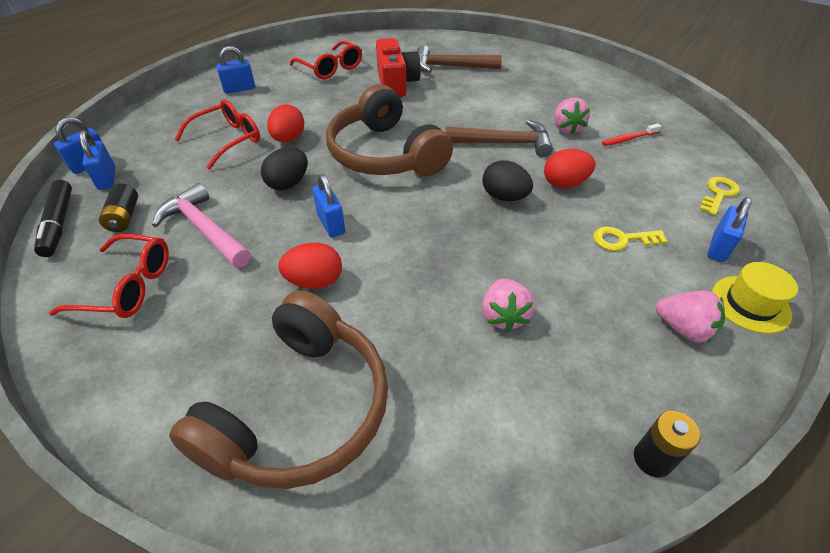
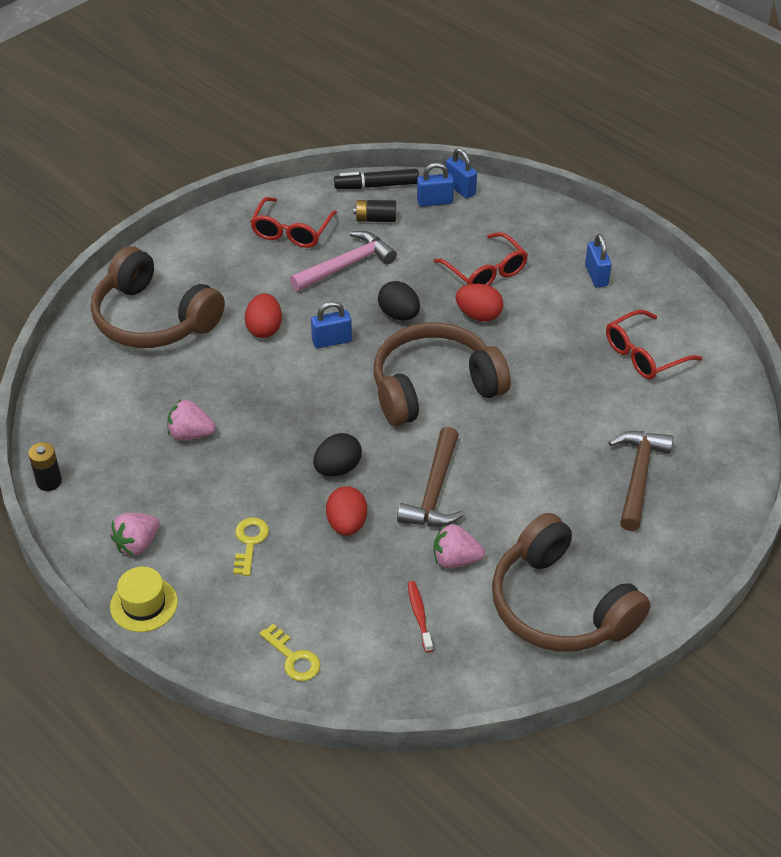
camera: 100 degrees right, 0 degrees up
(396, 83) = (594, 414): red camera -> none
(577, 87) = (560, 605): none -> brown headphones
(718, 247) = (216, 615): blue padlock -> none

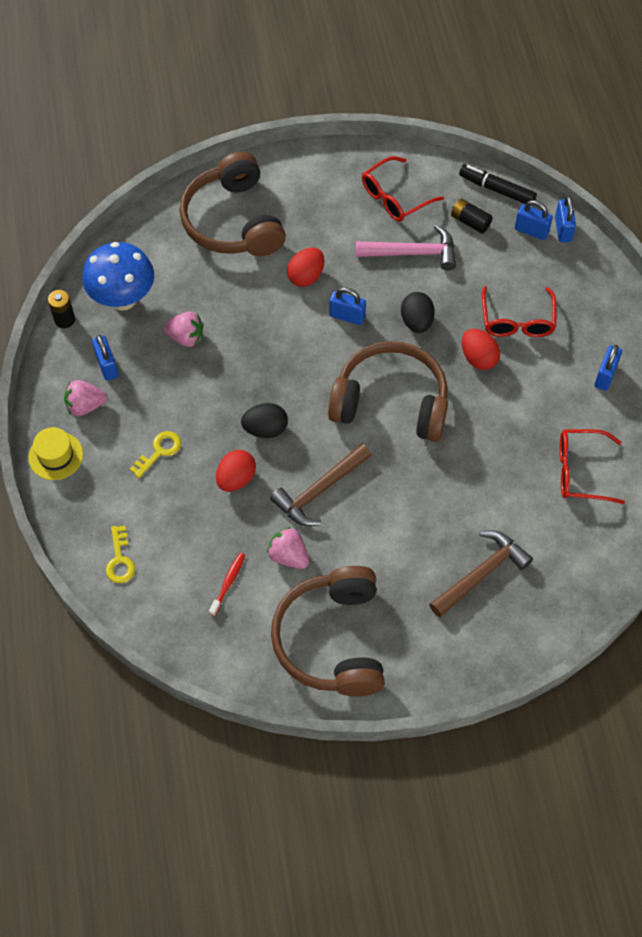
camera: 35 degrees right, 15 degrees up
(96, 434) = (123, 299): none -> blue mushroom
(130, 498) = (107, 366): none -> blue padlock
(190, 434) = (186, 337): pink strawberry -> pink strawberry turned 150 degrees clockwise

